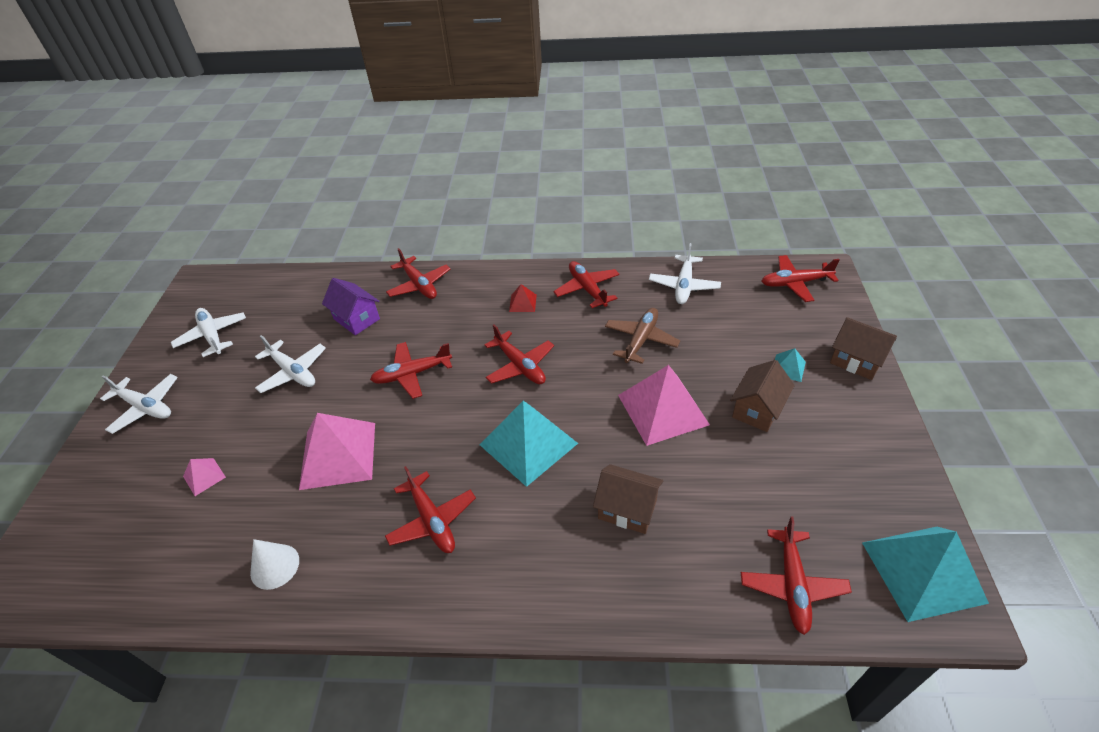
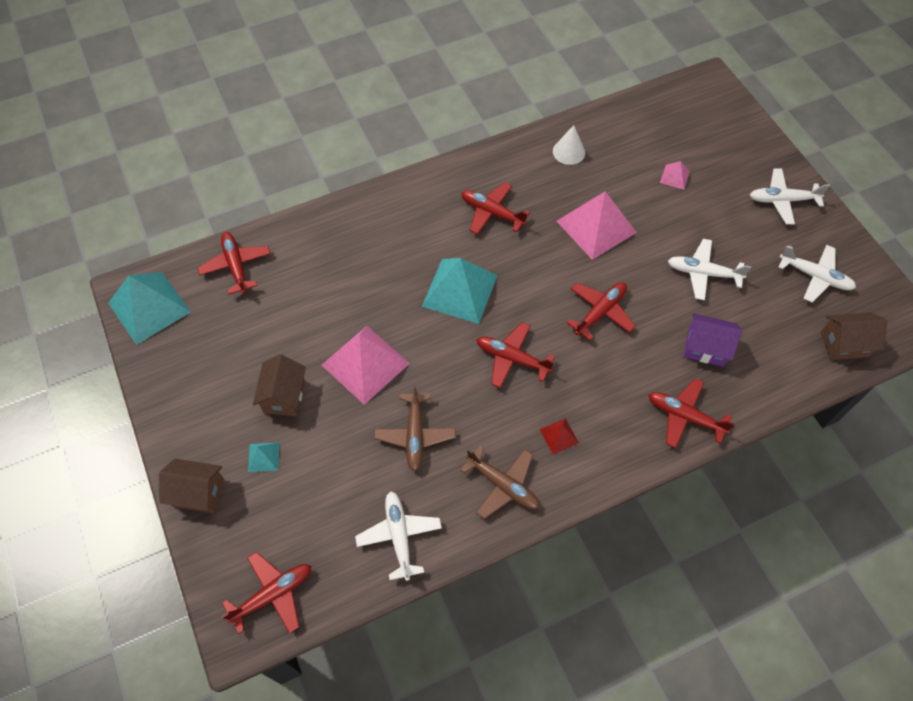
camera: 150 degrees right, 15 degrees up
(587, 289) = (503, 485): red plane -> brown plane
(627, 509) = (361, 271): brown house -> brown house (844, 344)

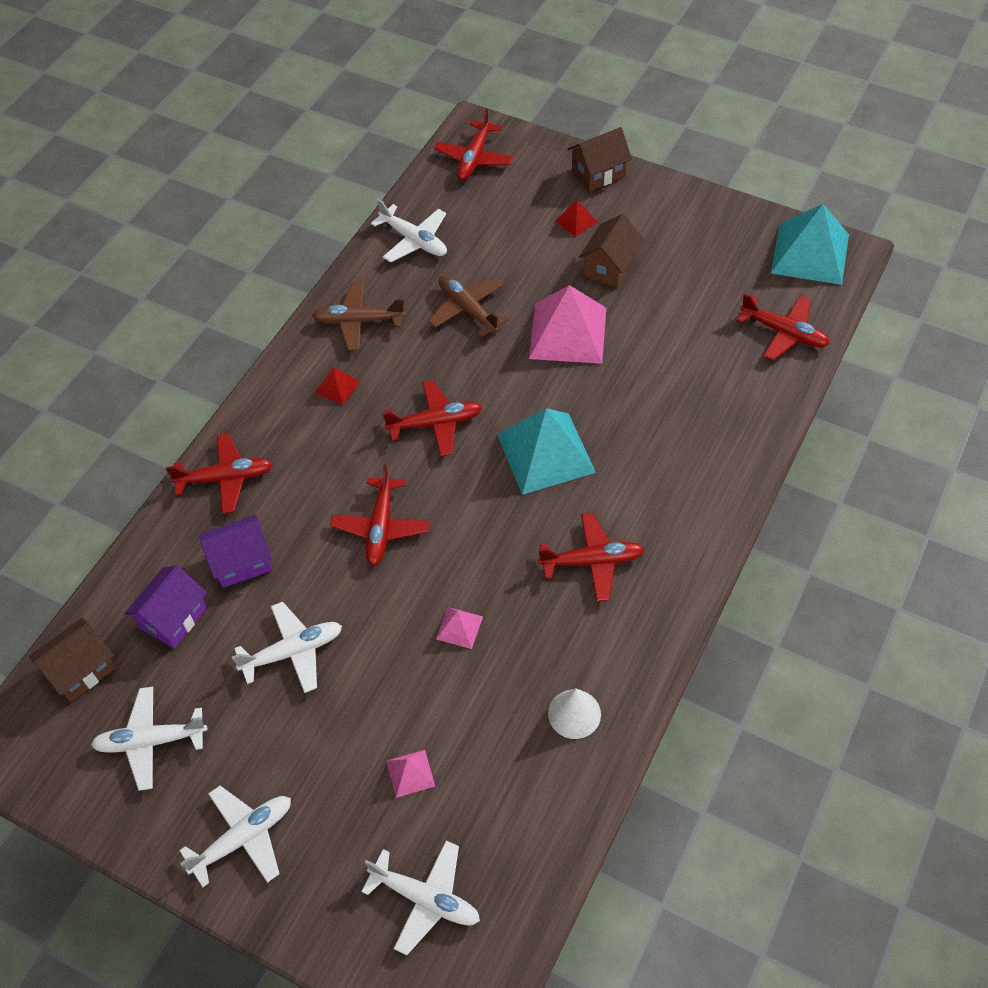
camera: 145 degrees right, 5 degrees down
(263, 457) = (576, 221): turquoise pyramid -> red pyramid
(284, 396) = (610, 267): brown house -> brown house turned 60 degrees clockwise
(596, 226) = (459, 627): pink pyramid -> pink pyramid, size x0.45
(702, 126) = (426, 899): none -> white plane
(769, 339) = (173, 618): none -> purple house

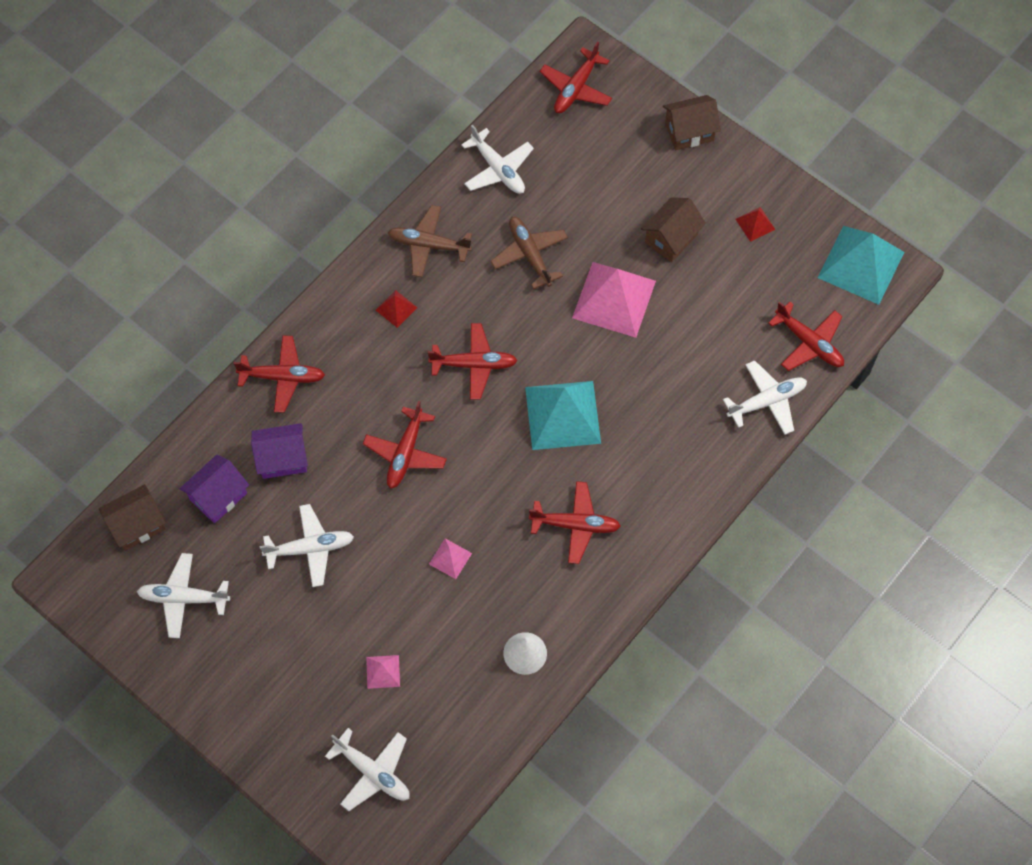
camera: 10 degrees right, 10 degrees up
(244, 837) = (243, 693): white plane -> white plane (767, 401)
(576, 221) = (653, 181): red pyramid -> red pyramid (755, 224)

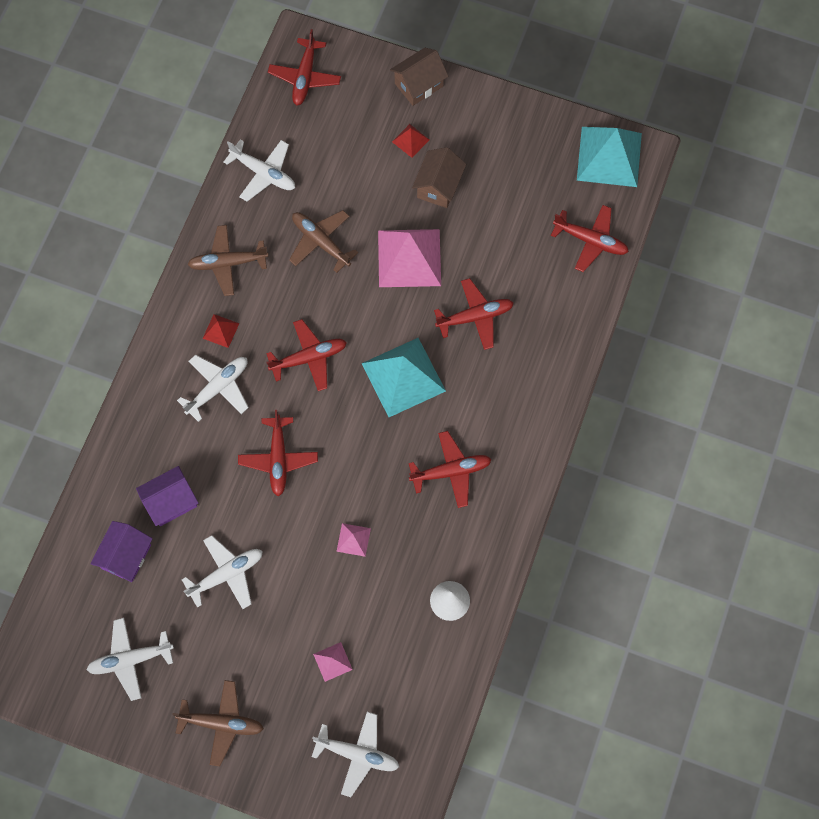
camera: 20 degrees left, 5 degrees up
(137, 525) = (62, 608): brown house -> none
(249, 693) = (222, 723): none -> brown plane
(283, 377) = (143, 427): red plane -> red plane (475, 317)
(755, 224) = (506, 150): red pyramid -> red pyramid (410, 140)
(767, 401) = (574, 304): white plane -> white plane (218, 387)

